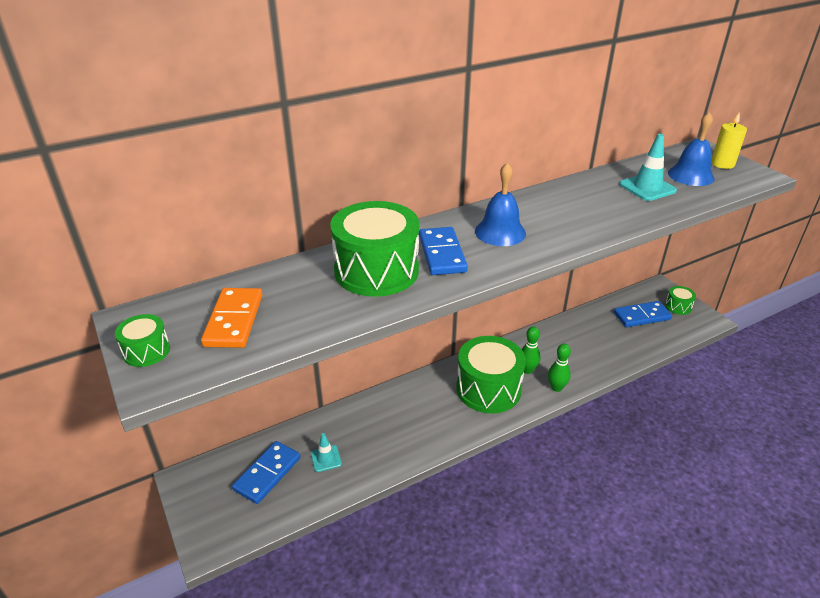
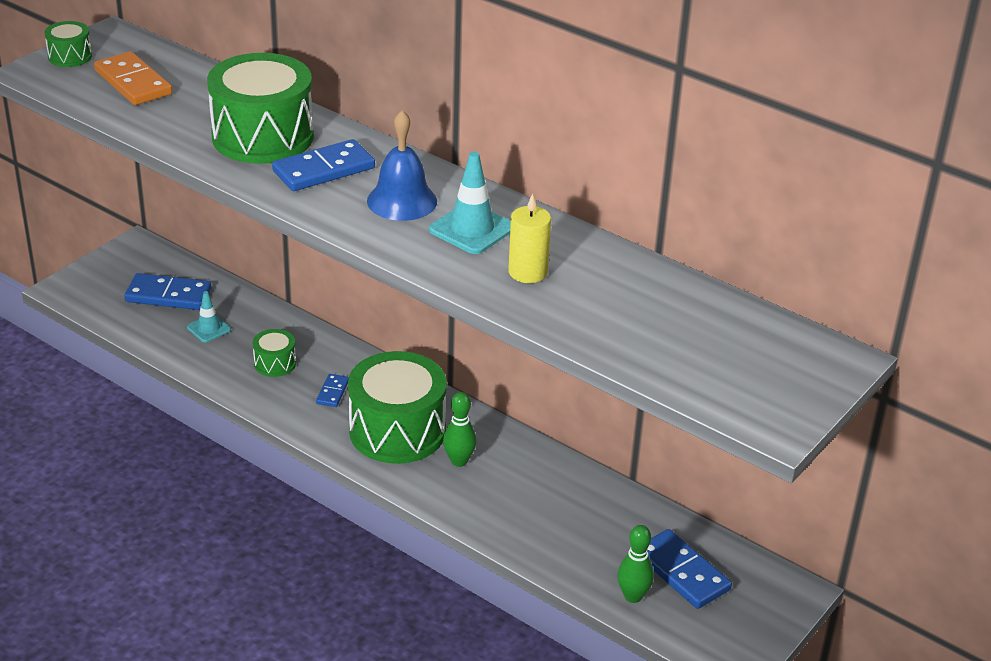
camera: 65 degrees right, 0 degrees up
(233, 320) = (133, 82): orange domino -> orange domino turned 75 degrees clockwise
(435, 409) = (333, 392): none -> blue domino
(556, 388) = (438, 495): green bowling pin -> green bowling pin (633, 596)
(647, 188) = (627, 308): turquoise traffic cone -> turquoise traffic cone (472, 229)
(678, 306) = (746, 618): green drum -> green drum (275, 363)
(690, 175) = (709, 349): blue bell -> none
(722, 164) = (787, 382): yellow candle -> yellow candle (528, 272)

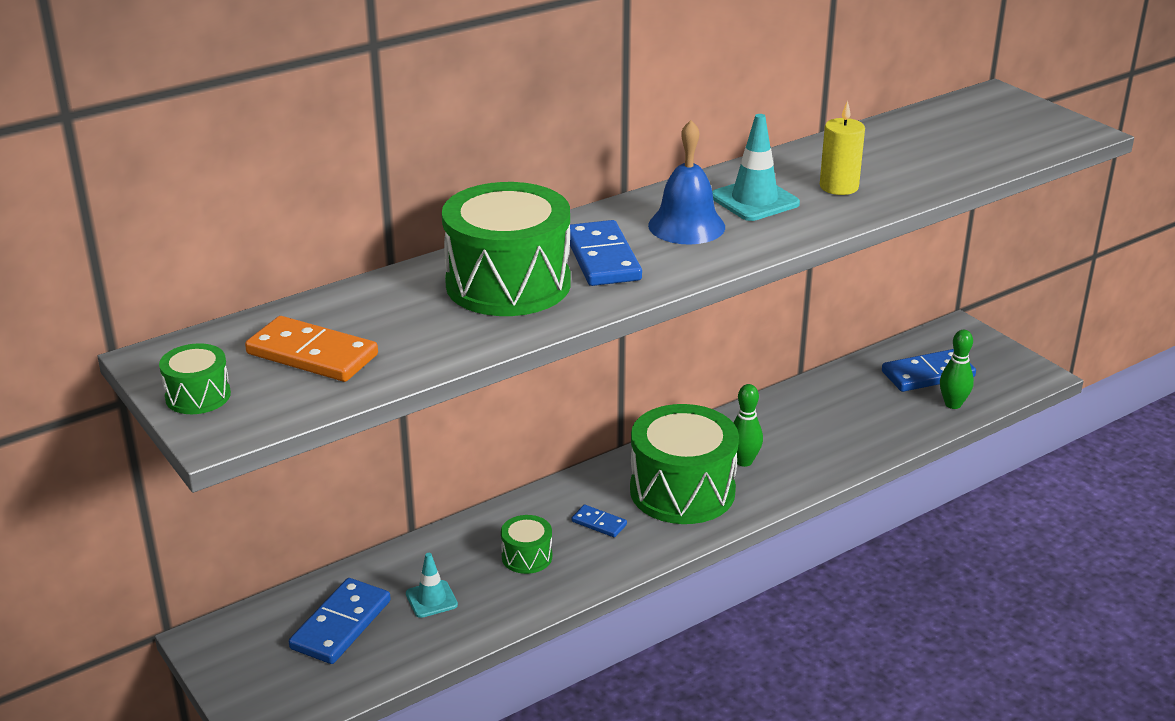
camera: 70 degrees left, 5 degrees down
(133, 82) = (312, 354): orange domino -> orange domino turned 45 degrees clockwise

